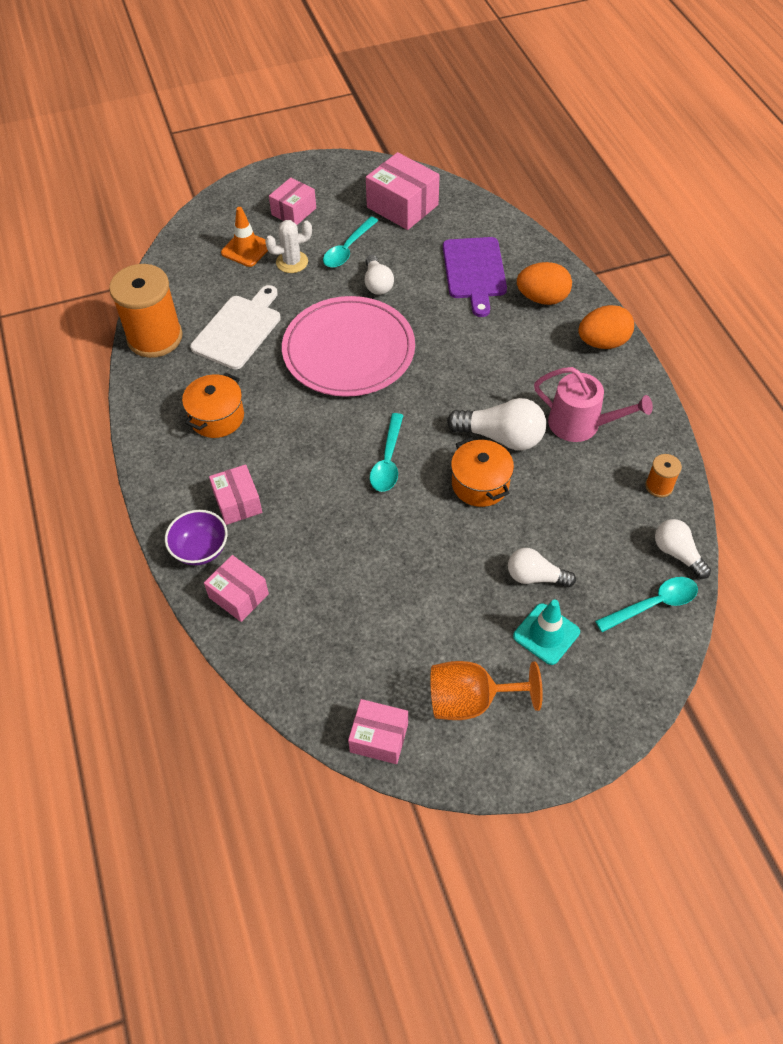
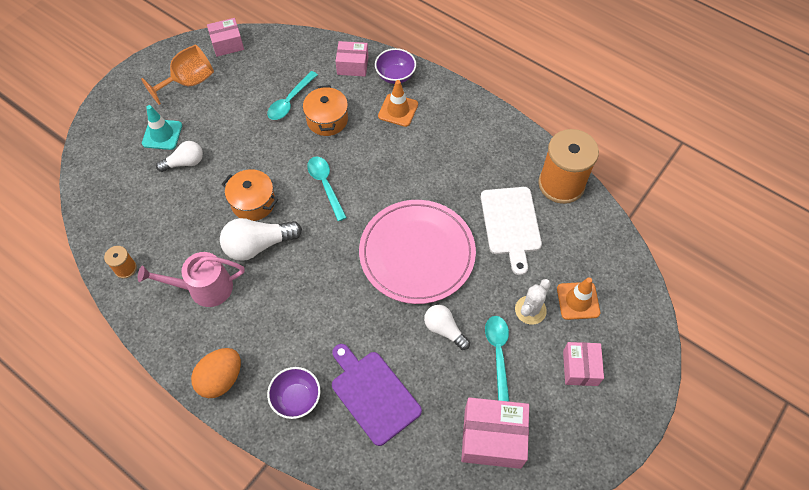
camera: 145 degrees right, 5 degrees up
(217, 417) = (461, 153): orange pot -> orange pot (327, 120)
(238, 502) = (398, 110): pink box -> orange traffic cone
(542, 298) = (296, 398): orange egg -> purple bowl
(653, 604) = (102, 184): turquoise spoon -> turquoise spoon (290, 101)
(677, 553) = (96, 225): white light bulb -> none

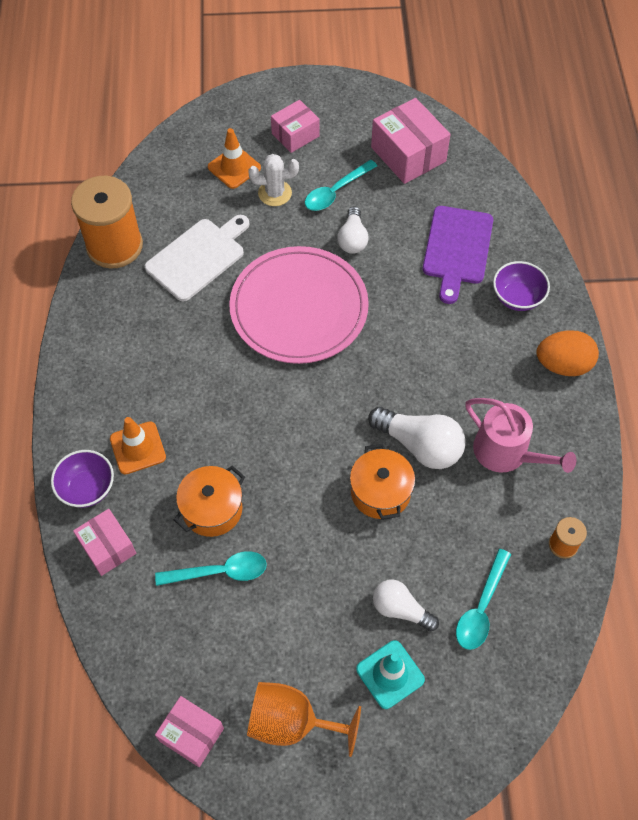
camera: 130 degrees left, 0 degrees up
(325, 185) = (297, 442): turquoise spoon -> turquoise spoon (481, 608)

